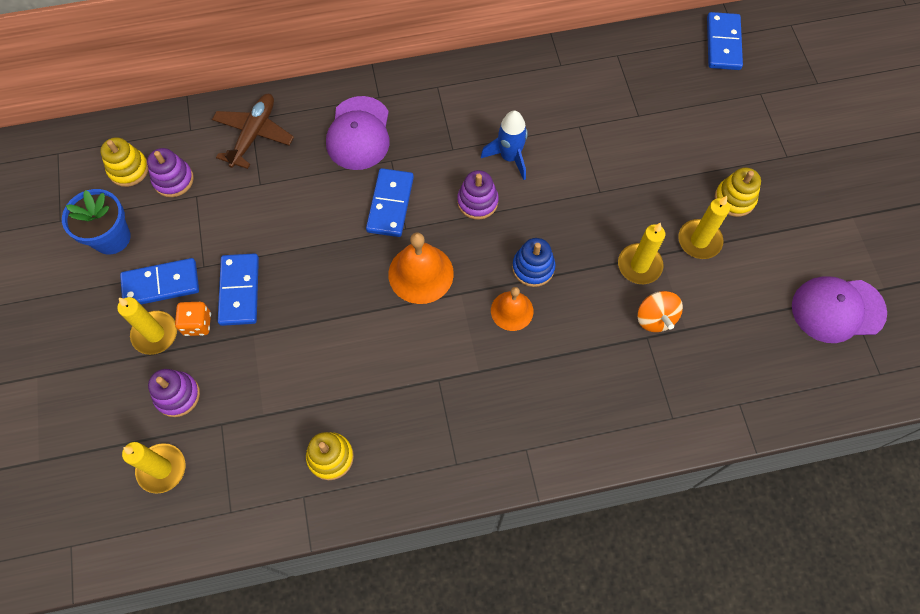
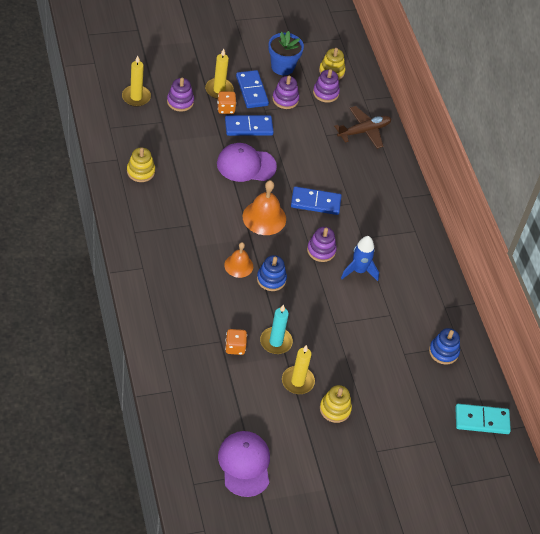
camera: 80 degrees right, 15 degrees down
(183, 236) = (285, 99): none -> purple stacking toy
(254, 134) = (364, 131): brown plane -> brown plane turned 45 degrees counterclockwise
(359, 133) = (370, 186): purple cap -> purple cap (246, 165)
(629, 72) = (443, 352): none -> blue stacking toy
(639, 265) = (276, 342): yellow candle -> turquoise candle
(655, 318) = (235, 347): orange spinning top -> orange dice
(723, 43) = (482, 420): blue domino -> turquoise domino

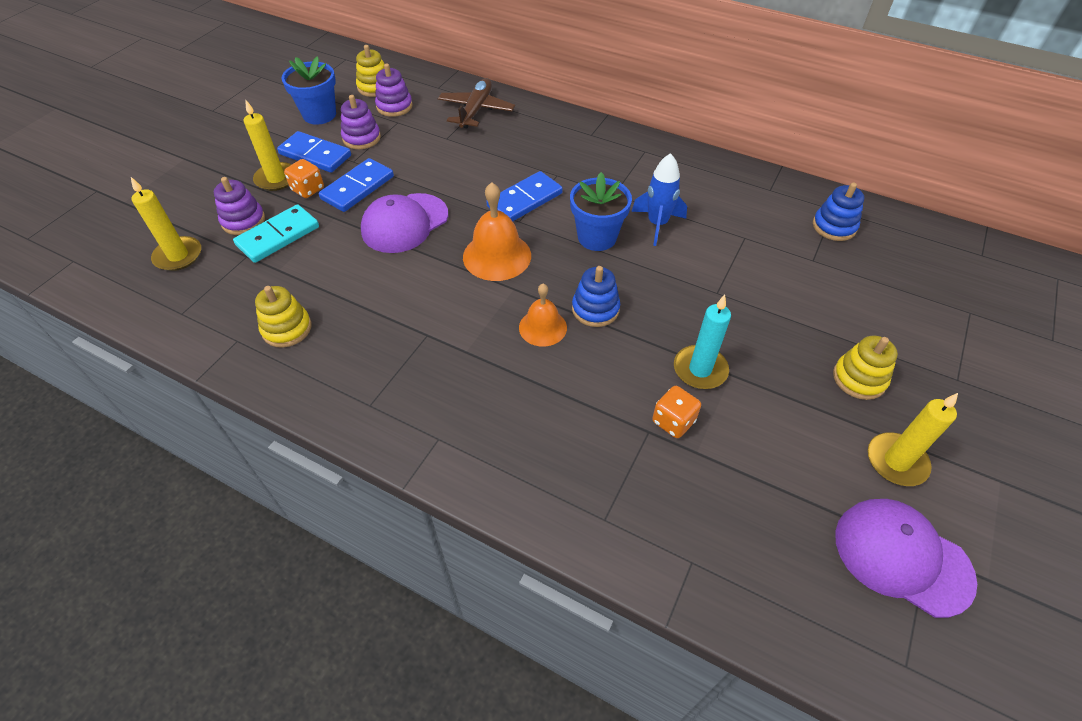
camera: 40 degrees left, 0 degrees up
(297, 381) = (785, 389): yellow candle -> yellow candle (896, 461)
(321, 250) = (597, 237): purple stacking toy -> blue flower pot
(482, 420) = (959, 254): turquoise domino -> turquoise domino (278, 236)

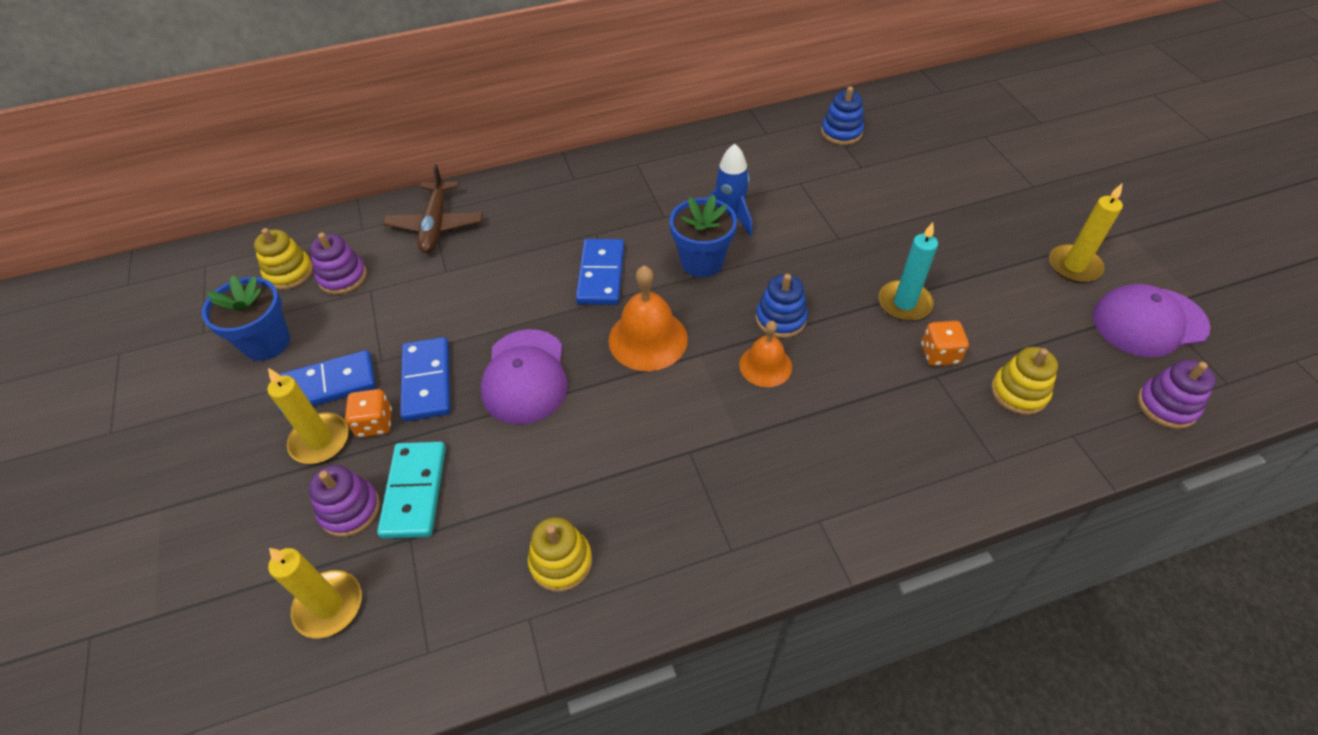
camera: 45 degrees left, 0 degrees up
(361, 138) = (355, 332): purple stacking toy -> purple stacking toy (1166, 405)
(476, 110) = (436, 225): brown plane -> brown plane turned 150 degrees counterclockwise
(859, 378) = (991, 229): yellow stacking toy -> yellow stacking toy (1019, 392)

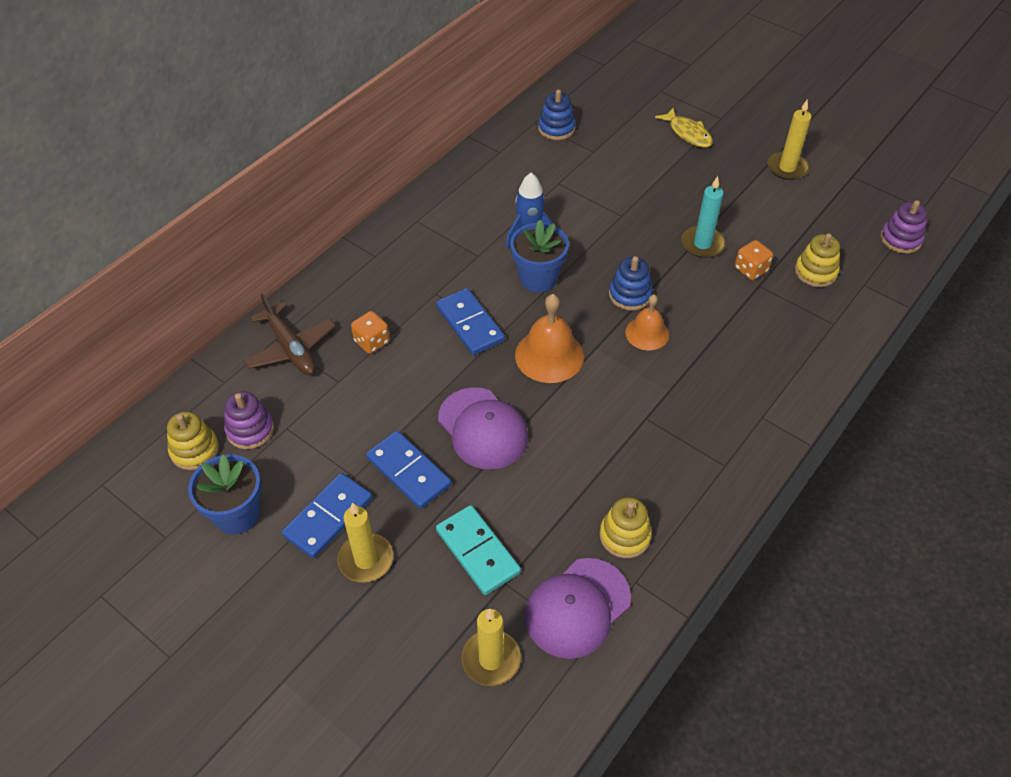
camera: 35 degrees left, 0 degrees up
(350, 509) = (441, 591): purple stacking toy -> none
(374, 423) = (398, 523): orange dice -> orange dice (372, 342)
(981, 187) = (688, 133): none -> yellow fish
(1149, 322) = (855, 187): purple cap -> purple cap (577, 608)

